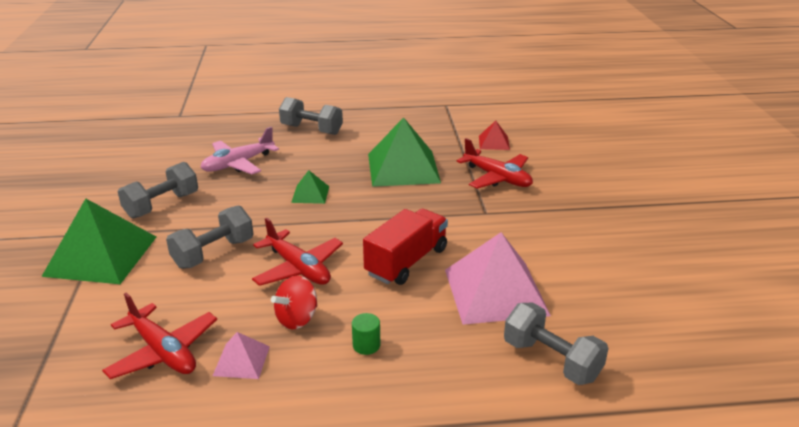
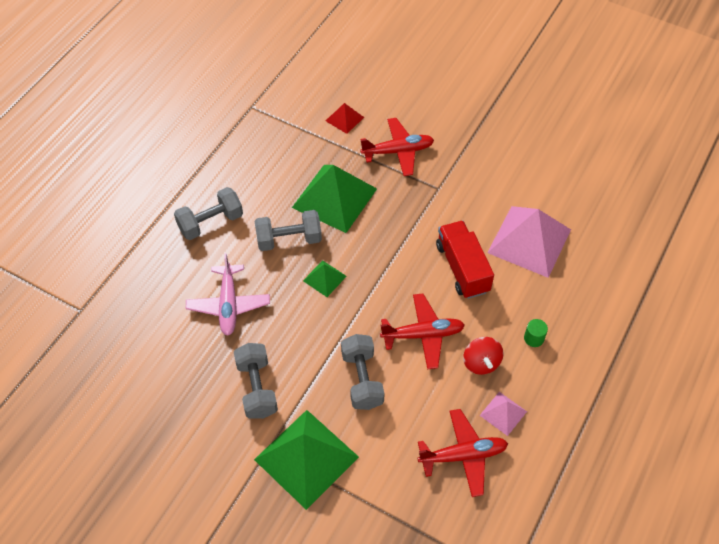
camera: 55 degrees left, 25 degrees up
(551, 360) = (607, 256): grey dumbbell -> grey dumbbell (289, 239)

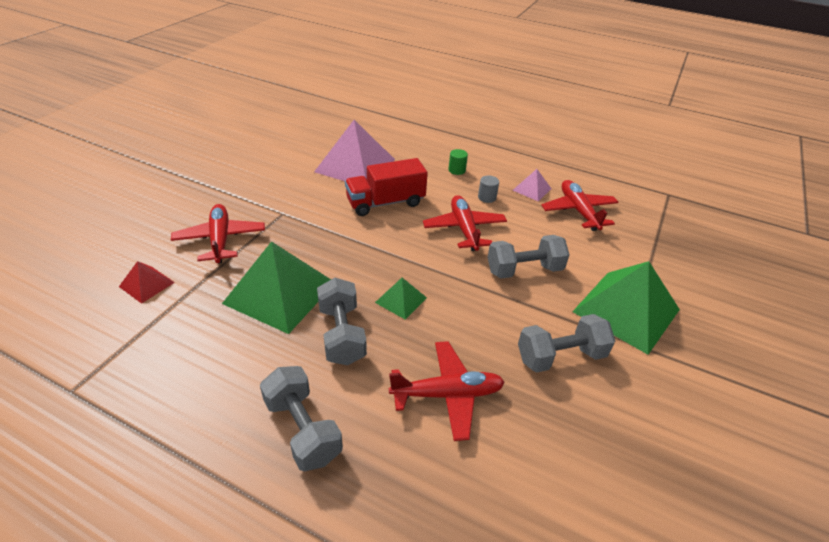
camera: 95 degrees left, 15 degrees down
(228, 304) = (447, 394): pink plane -> red plane
(481, 363) = (487, 197): red spinning top -> grey cylinder

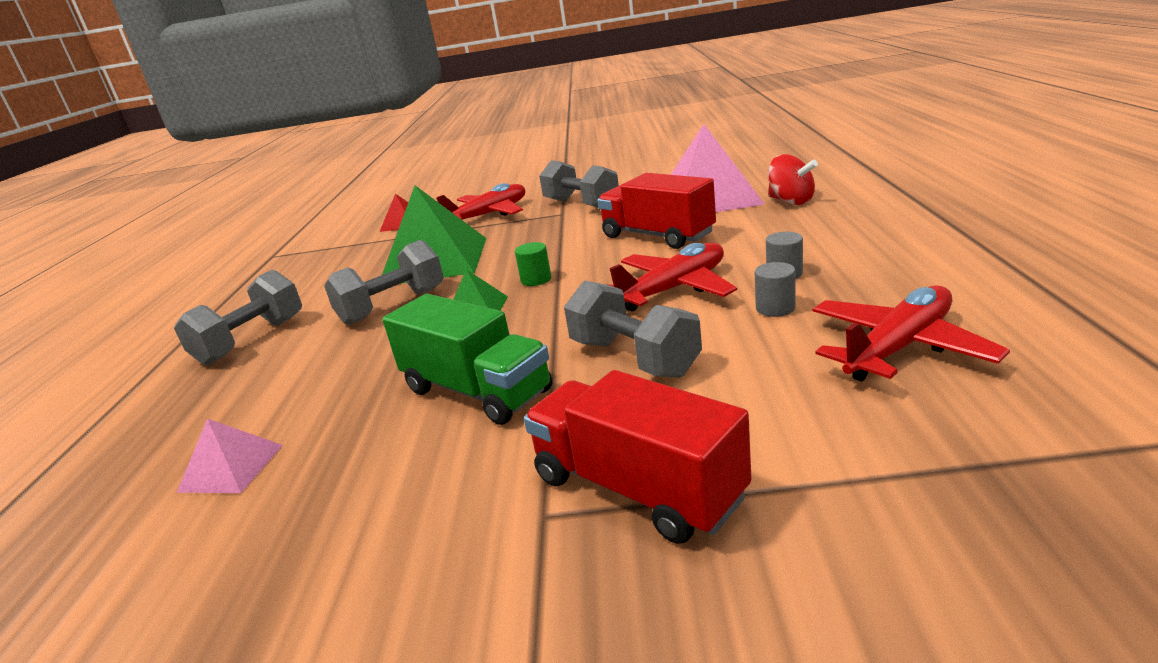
camera: 70 degrees right, 15 degrees down
(404, 153) = (791, 201): none -> red spinning top
(447, 394) = (326, 392): red plane -> none
(457, 170) = (817, 235): green cylinder -> green cylinder (536, 279)
(508, 330) = (477, 391): none -> green truck
(518, 216) = (775, 308): none -> grey cylinder
(532, 189) = (883, 291): pink pyramid -> pink pyramid (231, 468)
(560, 356) = (449, 451): grey dumbbell -> grey dumbbell (581, 204)
(626, 310) = (637, 488): green pyramid -> red truck

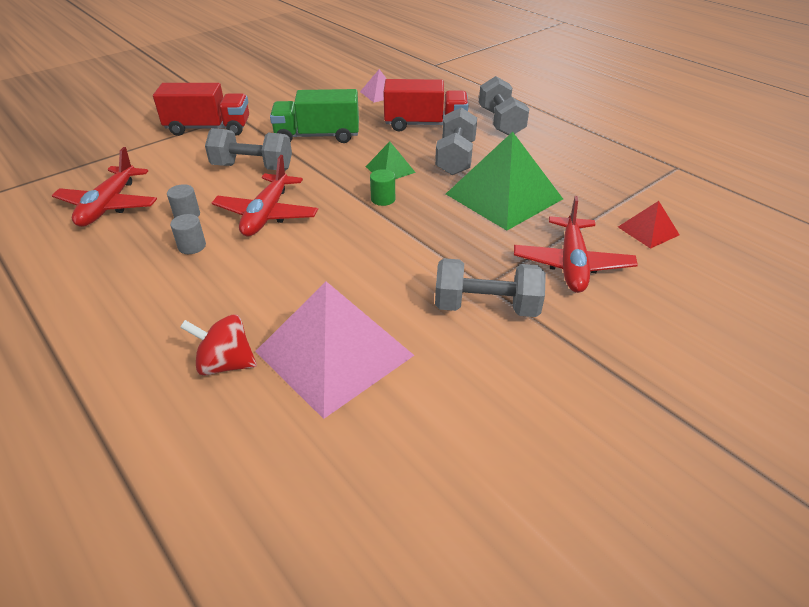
camera: 135 degrees right, 15 degrees up
(657, 236) = (333, 269): red truck -> red truck (425, 125)

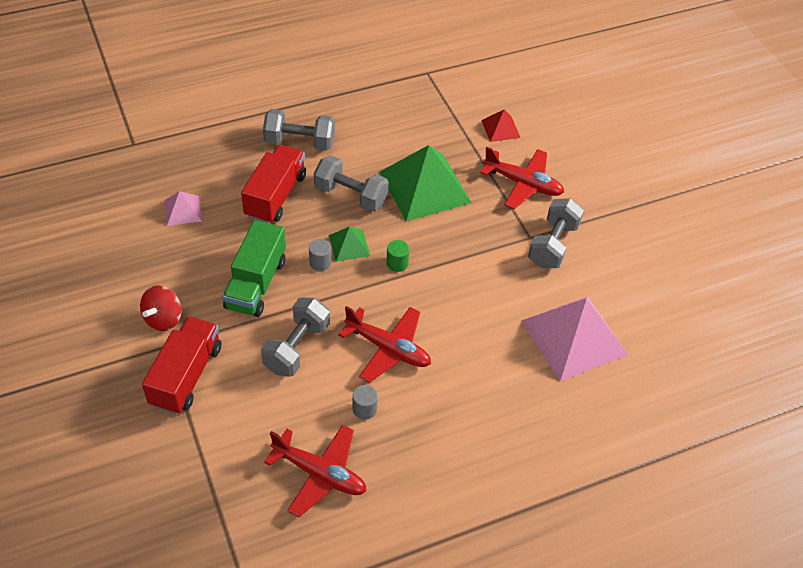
camera: 75 degrees left, 10 degrees up
(192, 246) = (417, 409): grey cylinder -> grey cylinder (320, 262)
(225, 364) = (567, 399): red spinning top -> red spinning top (163, 319)

